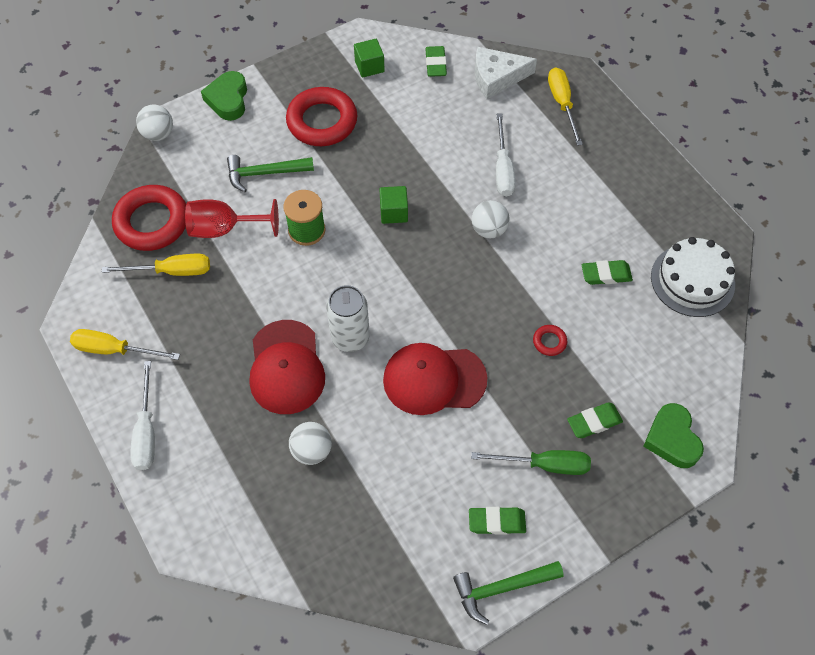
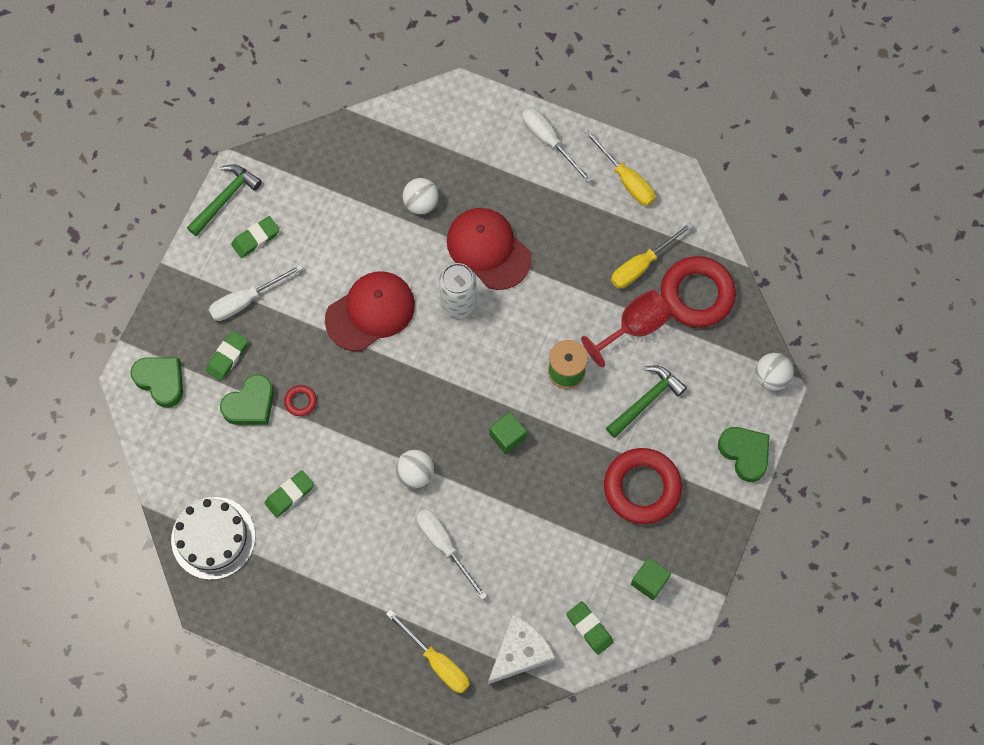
camera: 145 degrees right, 10 degrees up
(114, 350) = (626, 179): yellow screwdriver -> yellow screwdriver turned 75 degrees clockwise
(544, 465) = (246, 300): green screwdriver -> white screwdriver
(597, 367) = (250, 404): none -> green heart

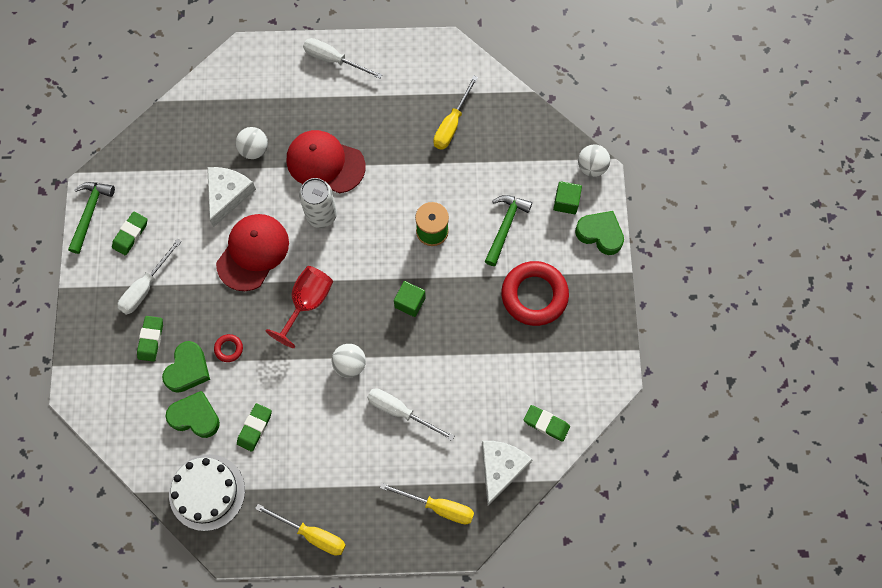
camera: 25 degrees left, 0 degrees up
(161, 381) = (103, 384): green heart -> green heart (195, 417)
(372, 239) = (227, 195): none -> white cheese
(626, 179) = (408, 64): yellow screwdriver -> yellow screwdriver (311, 534)
(634, 327) = (469, 174): red goblet -> red goblet (307, 303)
(649, 581) = (575, 365): green cube -> green cube (566, 202)
(697, 294) = (505, 129): red ring -> none

